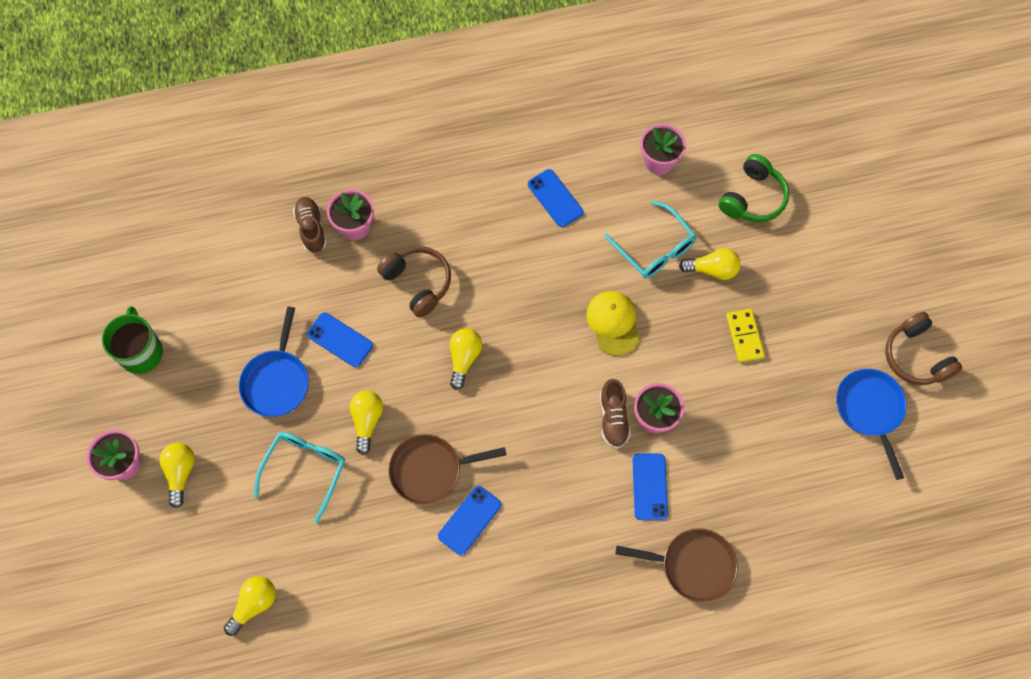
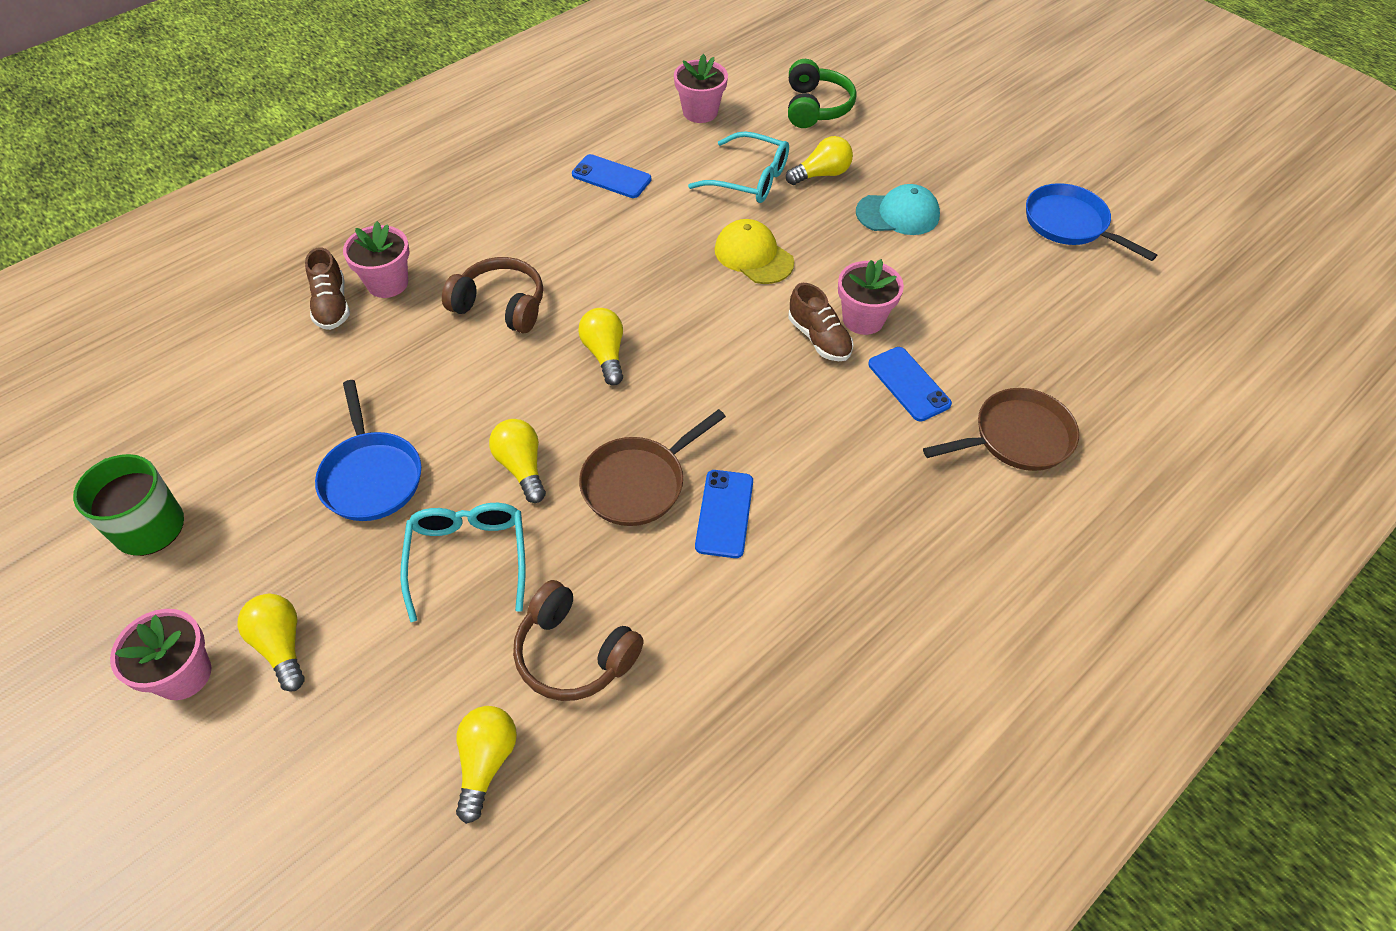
camera: 30 degrees left, 15 degrees down
(311, 229) = (332, 305): brown shoe -> brown shoe turned 150 degrees counterclockwise
(340, 340) = (434, 398): blue phone -> none
(744, 336) = (898, 214): yellow domino -> turquoise cap
(916, 357) = (1072, 167): brown headphones -> brown headphones (574, 653)

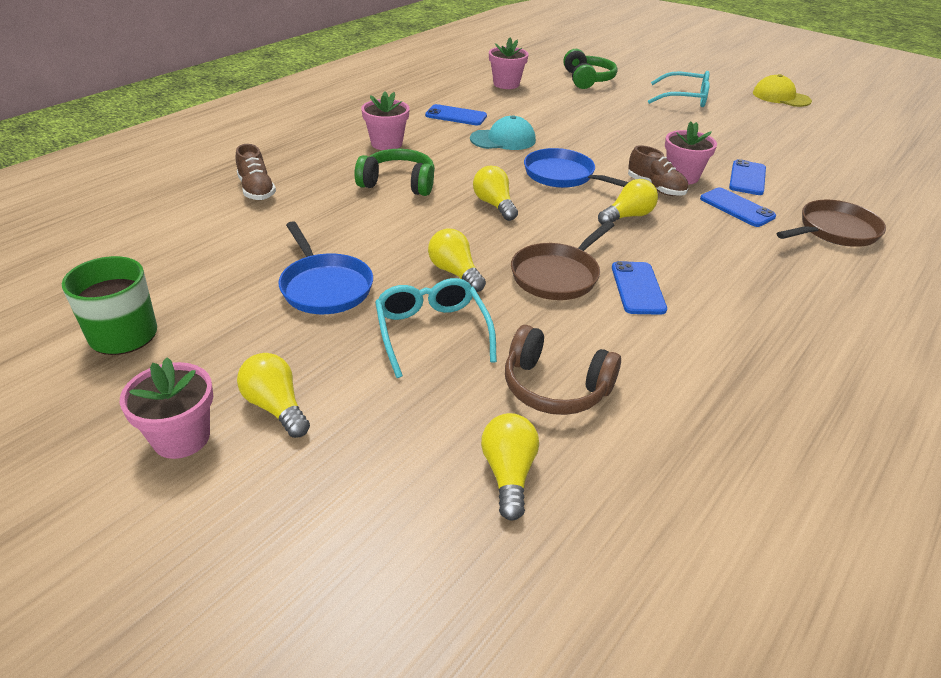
camera: 10 degrees left, 15 degrees down
(387, 283) = (300, 176): pink flower pot -> pink flower pot (386, 143)
(501, 306) = (398, 183): brown headphones -> green headphones
(750, 179) = (559, 113): turquoise glasses -> turquoise glasses (685, 98)
(753, 256) = (582, 149): yellow cap -> yellow cap (781, 97)
(821, 174) = (609, 109): yellow light bulb -> yellow light bulb (628, 216)
(898, 214) = (675, 125): turquoise cap -> turquoise cap (503, 140)
(949, 328) = (747, 178): none -> blue phone
(1070, 224) = (796, 125): blue pan -> blue pan (563, 176)

